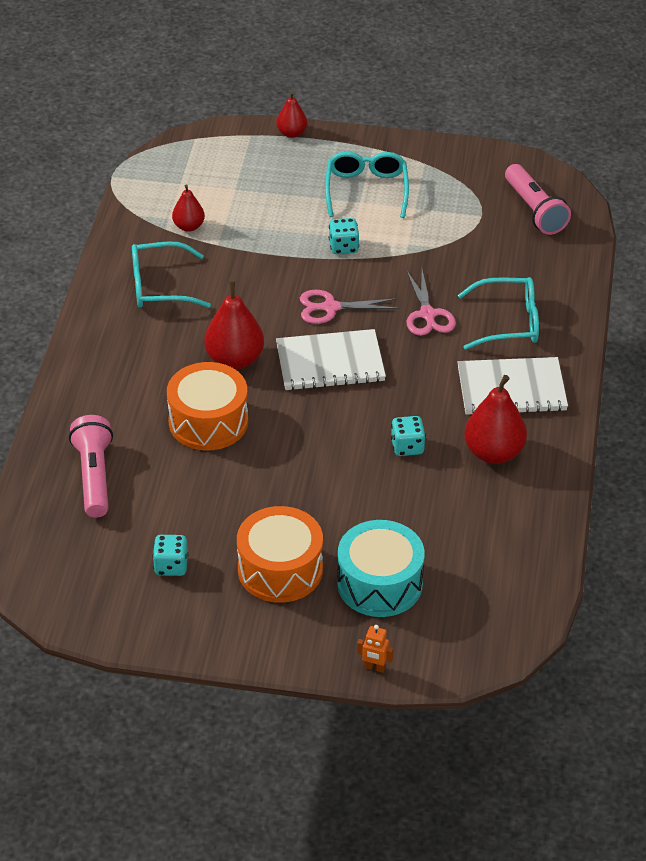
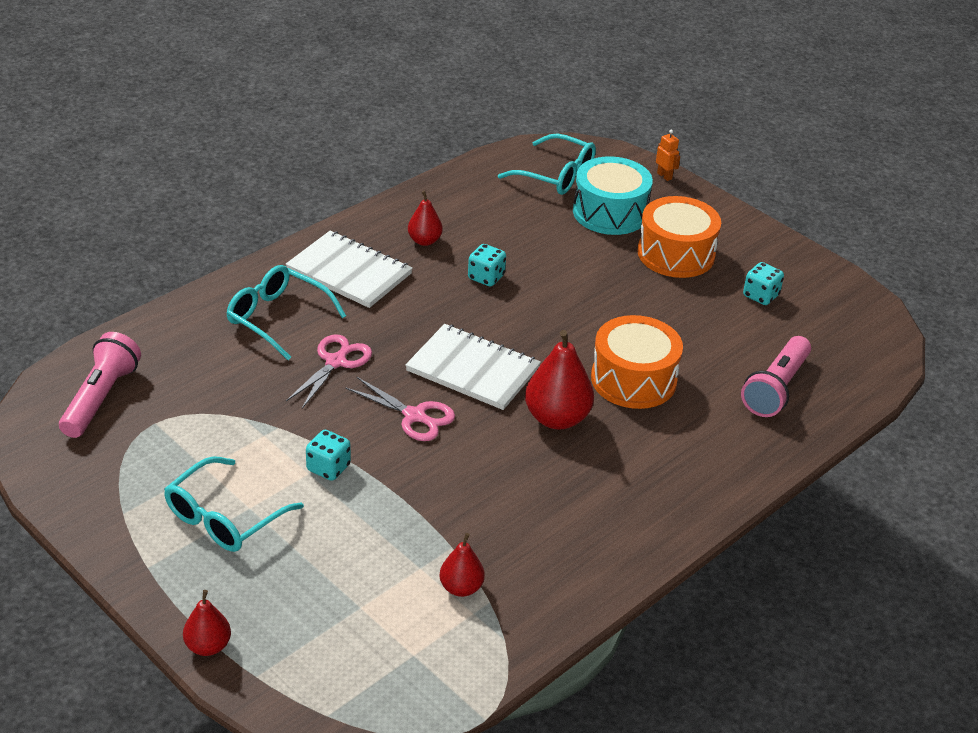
camera: 145 degrees left, 5 degrees down
(160, 286) = (559, 533): turquoise glasses -> turquoise glasses (555, 175)
(493, 453) = (424, 241): red pear -> red pear, size x0.58

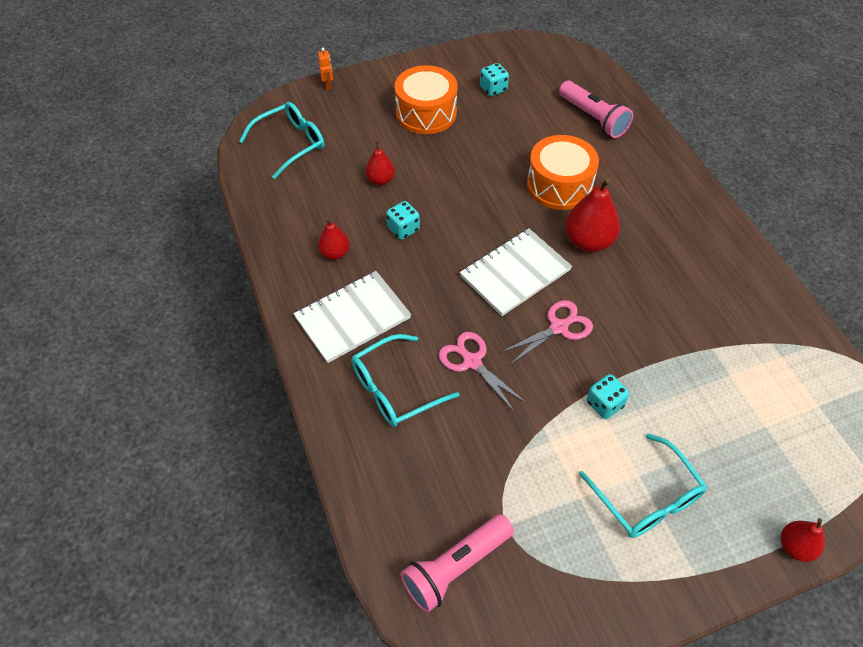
camera: 65 degrees left, 15 degrees up
(101, 398) = (456, 567): pink flashlight -> pink flashlight turned 75 degrees counterclockwise
(461, 588) = (755, 355): red pear -> red pear (380, 180)
(610, 212) = (357, 130): turquoise drum -> none
(664, 176) = (328, 85): orange robot -> orange robot turned 90 degrees clockwise

